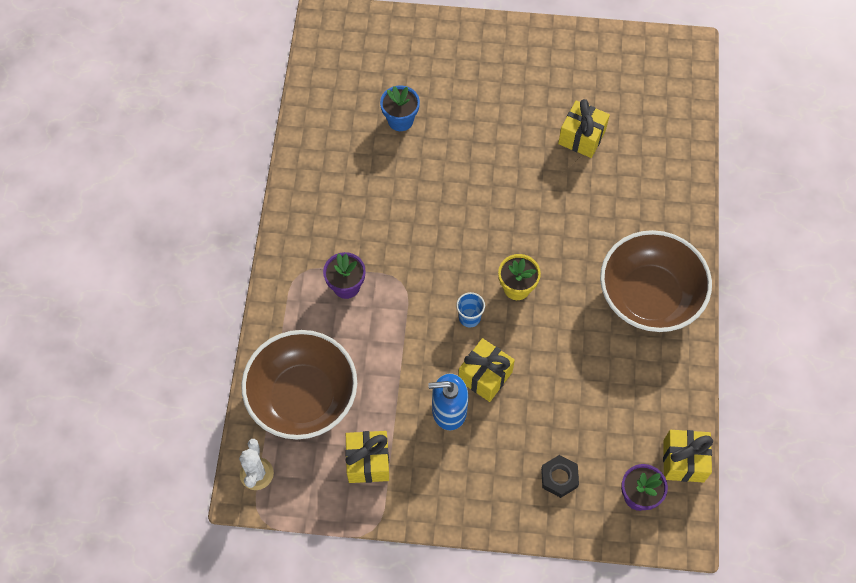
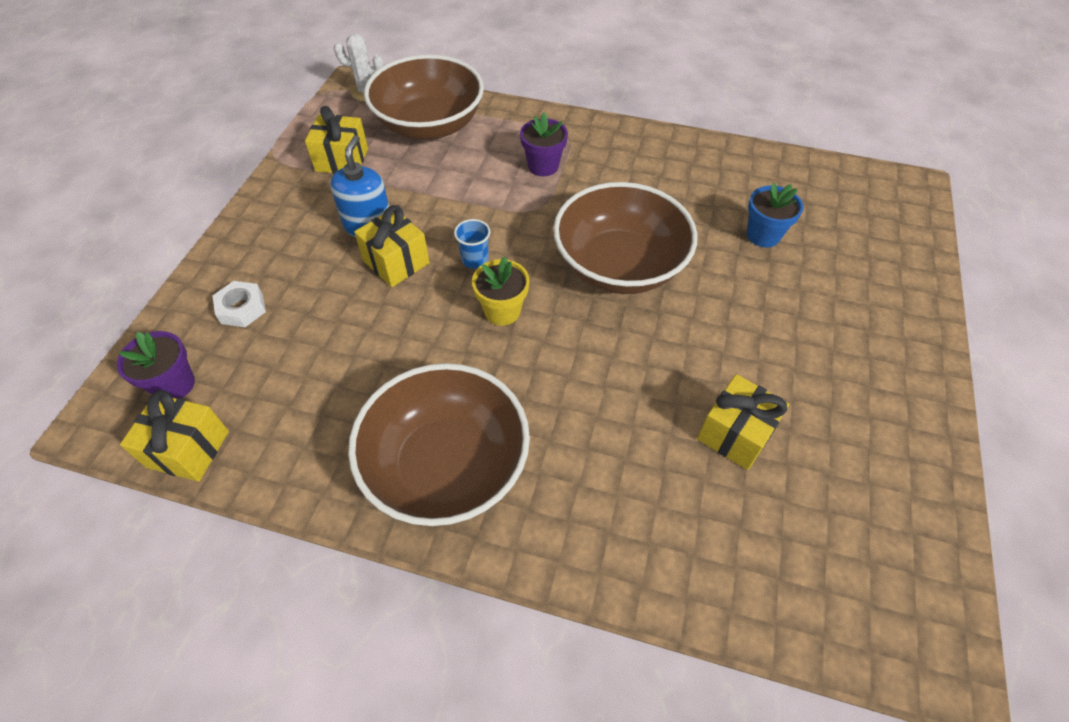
camera: 100 degrees right, 10 degrees down
(453, 215) = (619, 265): none -> brown bowl
(559, 477) = (242, 308): black nut -> white nut

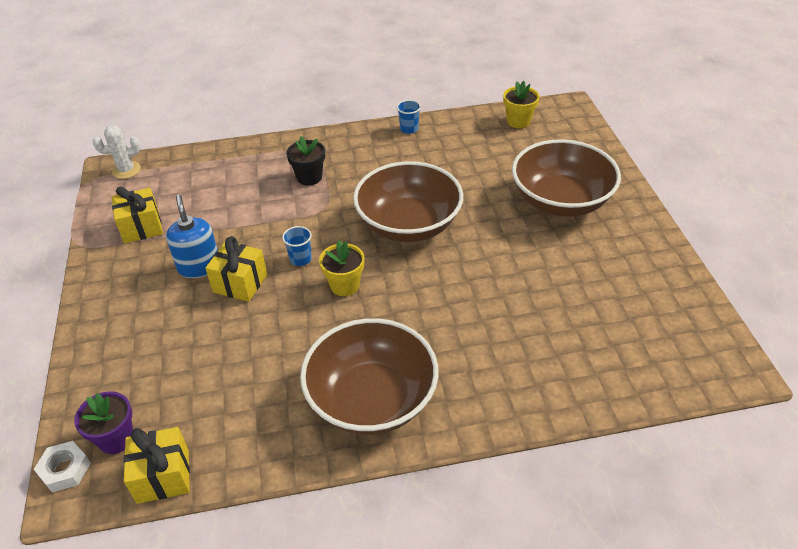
camera: 25 degrees left, 10 degrees down
(242, 308) = (134, 363): white nut -> white nut (65, 470)
(429, 125) = (198, 178): brown bowl -> brown bowl (561, 201)
(543, 166) = (309, 177): purple flower pot -> black flower pot
(691, 147) = (409, 129): none -> blue cup
(735, 433) = (549, 298): yellow gift -> none
(763, 235) = (493, 170): blue flower pot -> none
(833, 183) = (518, 121): none -> yellow flower pot

